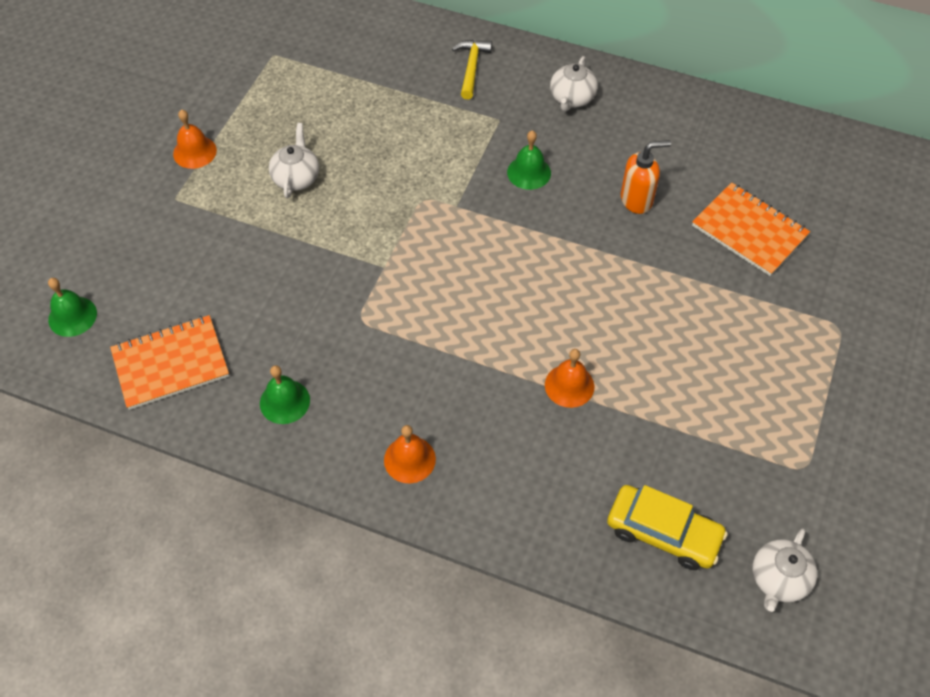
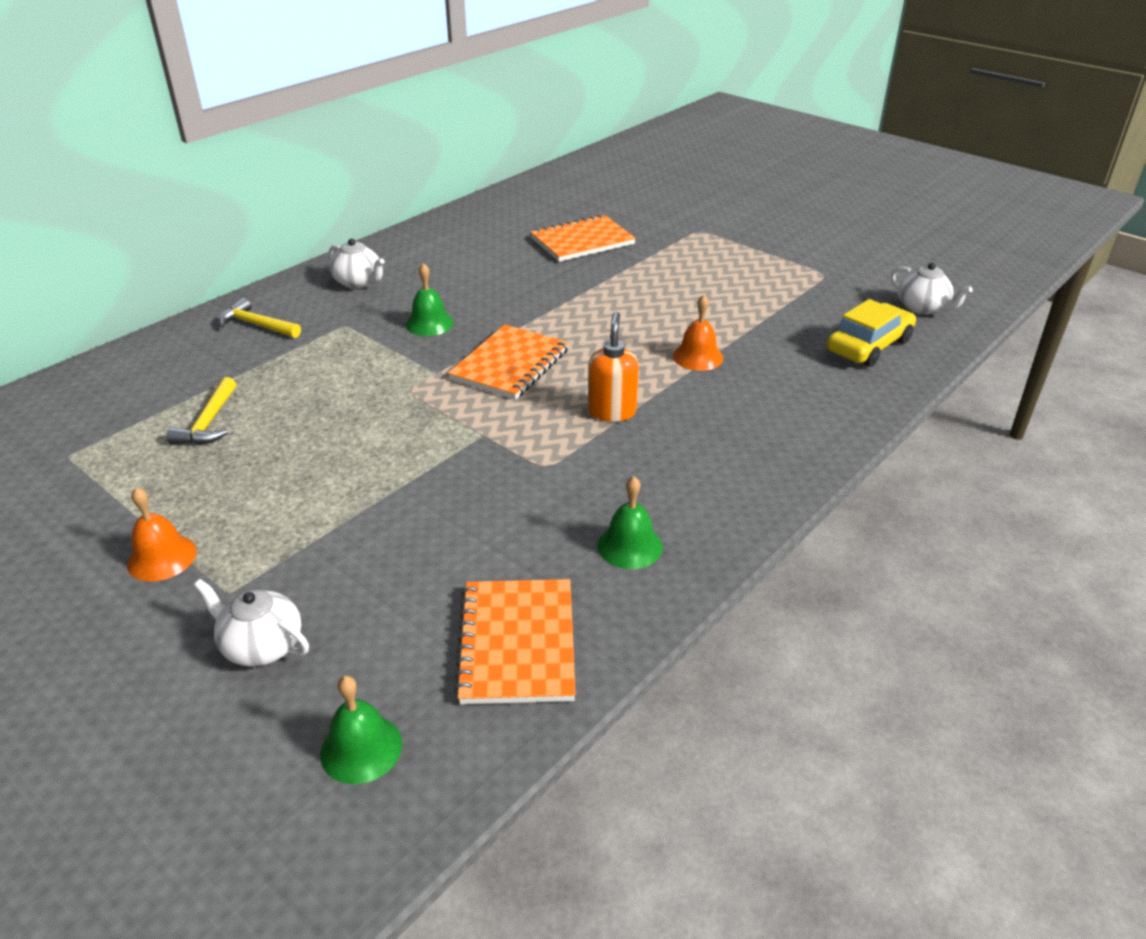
camera: 70 degrees left, 20 degrees down
(296, 178) = (295, 474): white teapot -> white teapot (261, 646)
(336, 104) = (209, 422): none -> yellow hammer
(409, 459) = (746, 467): orange bell -> none
(490, 250) = (510, 365): none -> orange notebook
(637, 200) = (509, 279): orange soap dispenser -> orange soap dispenser (612, 411)

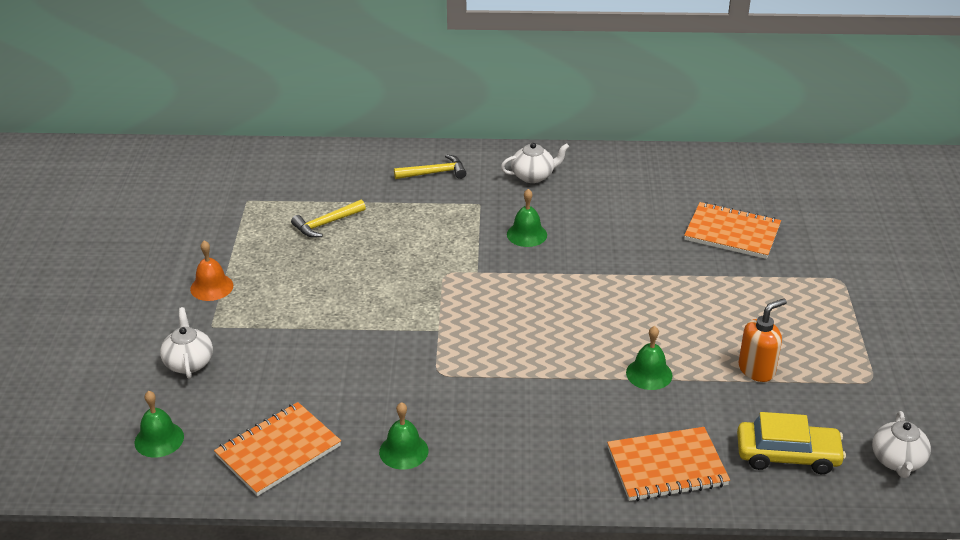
camera: 50 degrees right, 0 degrees up
(257, 325) = (434, 173): yellow hammer -> yellow hammer turned 90 degrees clockwise
(358, 282) = (533, 176): white teapot -> white teapot turned 105 degrees counterclockwise
(510, 365) = (525, 296): orange notebook -> orange notebook (667, 466)
(612, 411) = (530, 369): orange soap dispenser -> orange soap dispenser (757, 370)
(697, 357) = (649, 374): orange bell -> green bell

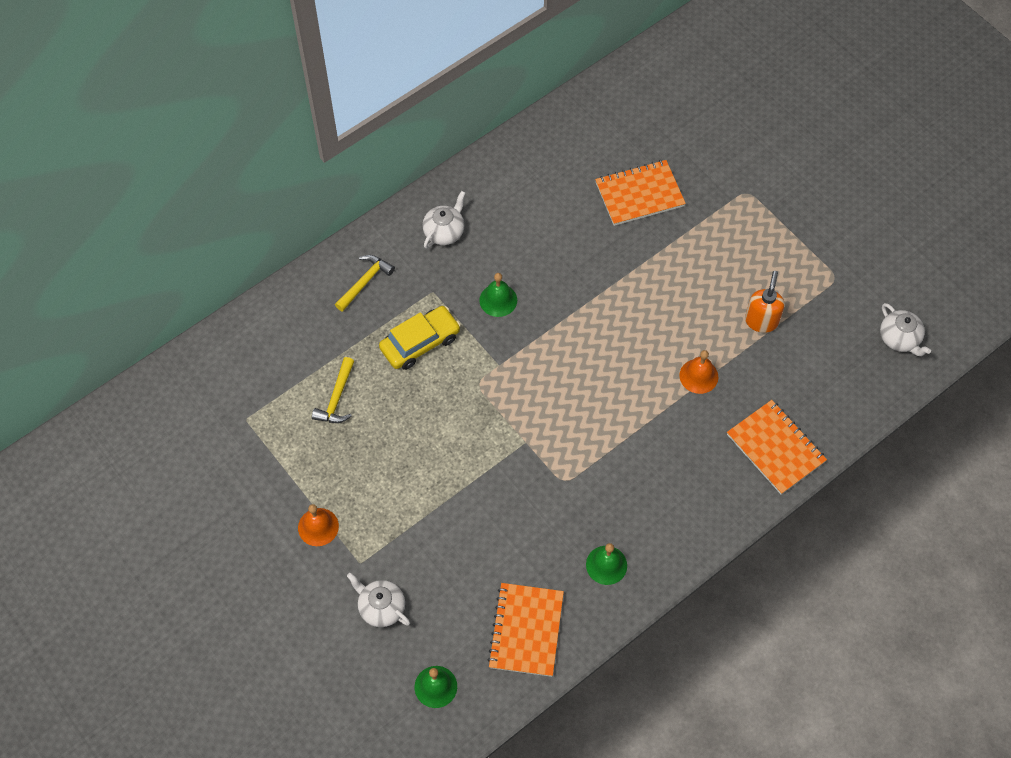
camera: 40 degrees left, 25 degrees up
(649, 374) = (698, 376): green bell -> orange bell
(667, 466) = (775, 448): orange notebook -> orange notebook turned 75 degrees counterclockwise
(787, 455) = (836, 383): yellow car -> yellow car (420, 343)

